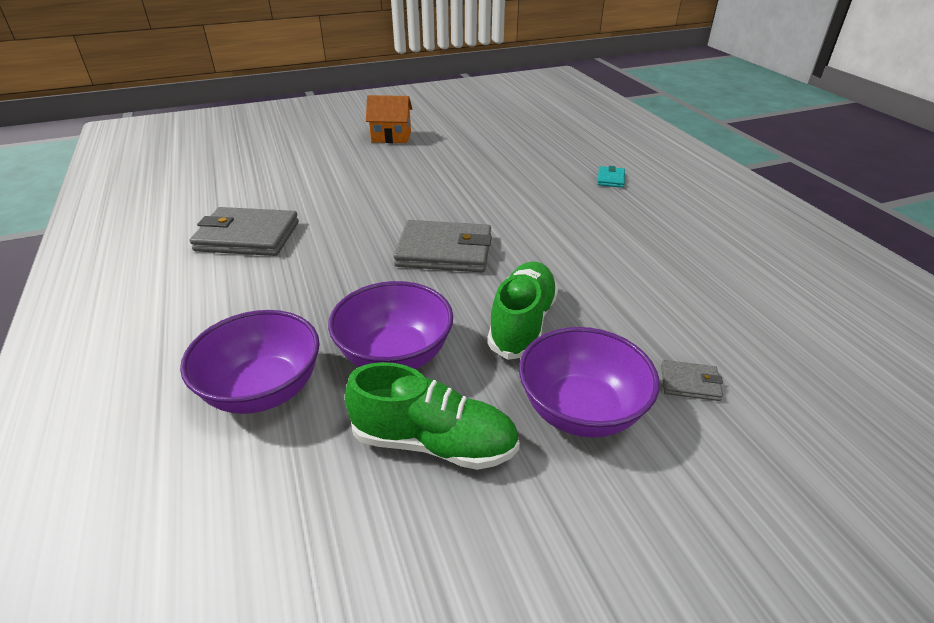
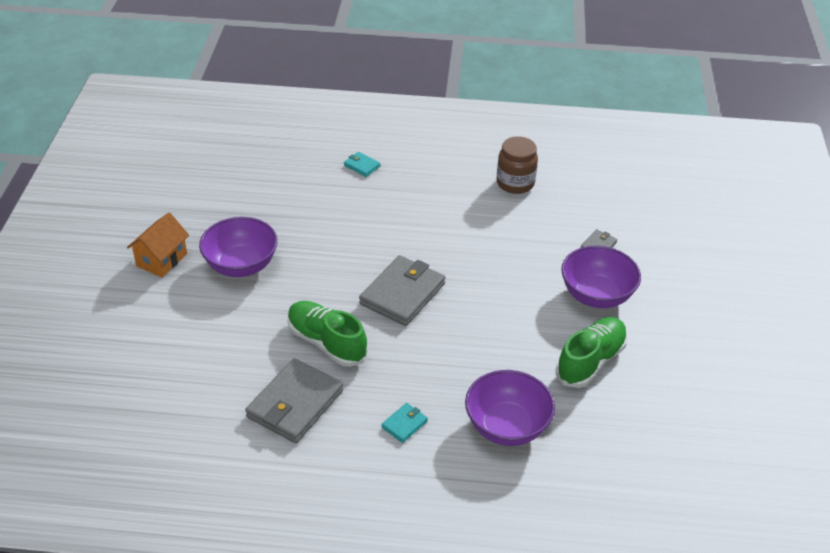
camera: 65 degrees left, 5 degrees up
(241, 307) = (404, 424): none -> turquoise wallet
(395, 355) = (508, 356): purple bowl -> purple bowl (241, 265)
(522, 323) = (511, 287): green shoe -> green shoe (326, 343)
(717, 275) = (515, 183): none -> brown jar

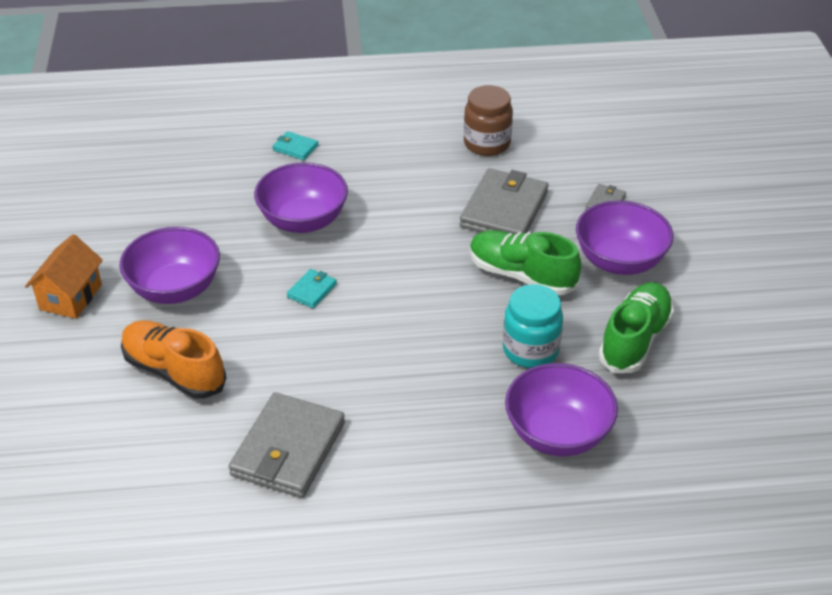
camera: 10 degrees left, 0 degrees up
(224, 330) = (174, 371): none -> orange shoe
(326, 343) = (308, 367): green shoe -> green shoe (521, 275)
(353, 226) = (303, 221): none -> purple bowl
(402, 294) = (386, 294): grey wallet -> grey wallet (504, 210)
(404, 424) = (432, 451): turquoise wallet -> turquoise wallet (312, 290)
(504, 356) = (530, 350): none -> turquoise jar

